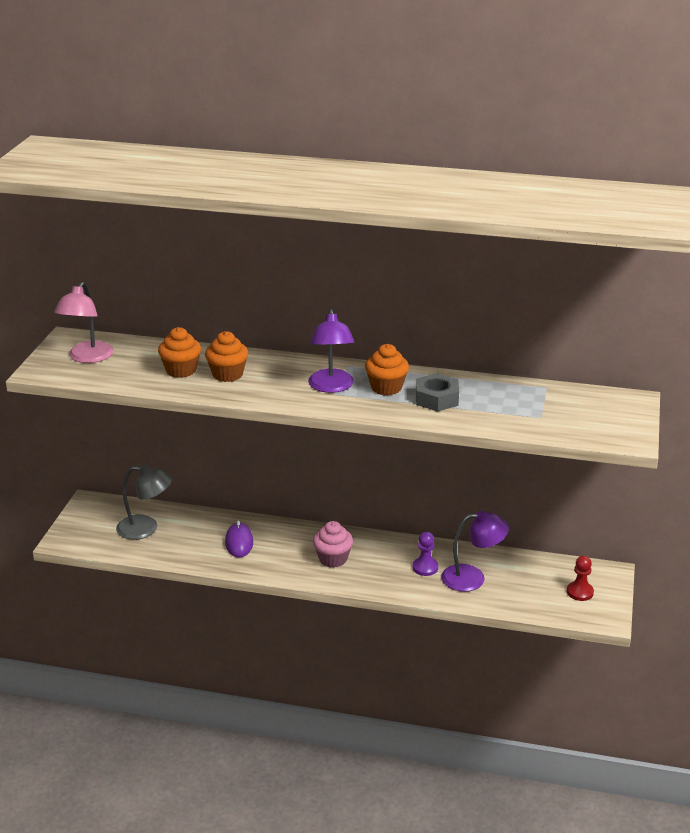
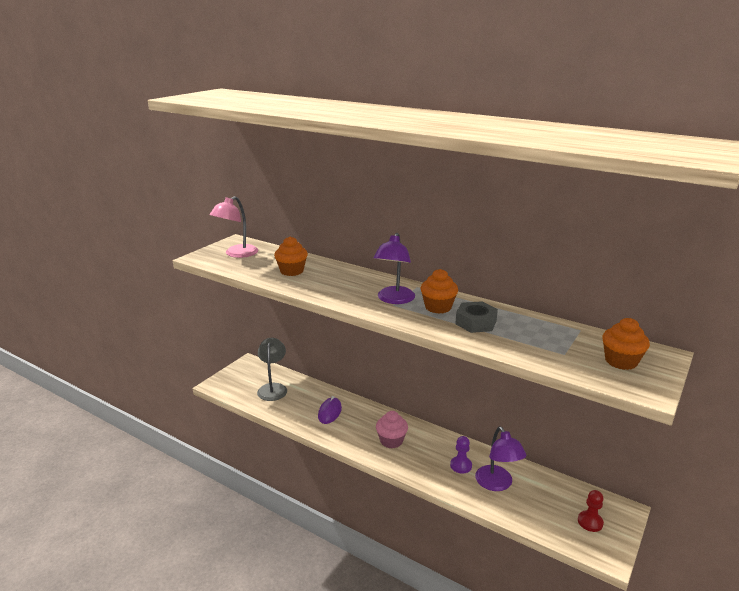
camera: 20 degrees right, 5 degrees down
(146, 528) = (273, 388): grey lamp -> grey lamp turned 120 degrees counterclockwise
(227, 374) = (322, 279): orange cupcake -> orange cupcake (621, 361)
(472, 577) = (497, 484): purple lamp -> purple lamp turned 60 degrees clockwise

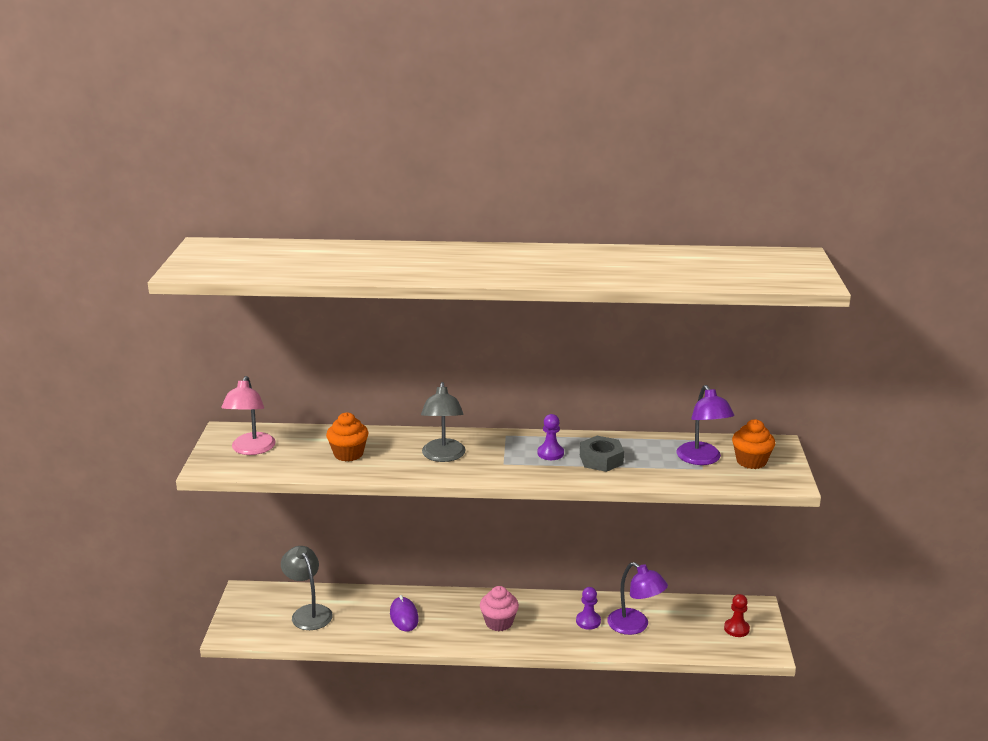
camera: 30 degrees left, 0 degrees up
(354, 288) = (443, 456): none -> grey lamp
(394, 299) = (499, 457): purple lamp -> purple lamp (702, 459)
(438, 307) = (550, 453): orange cupcake -> purple pawn

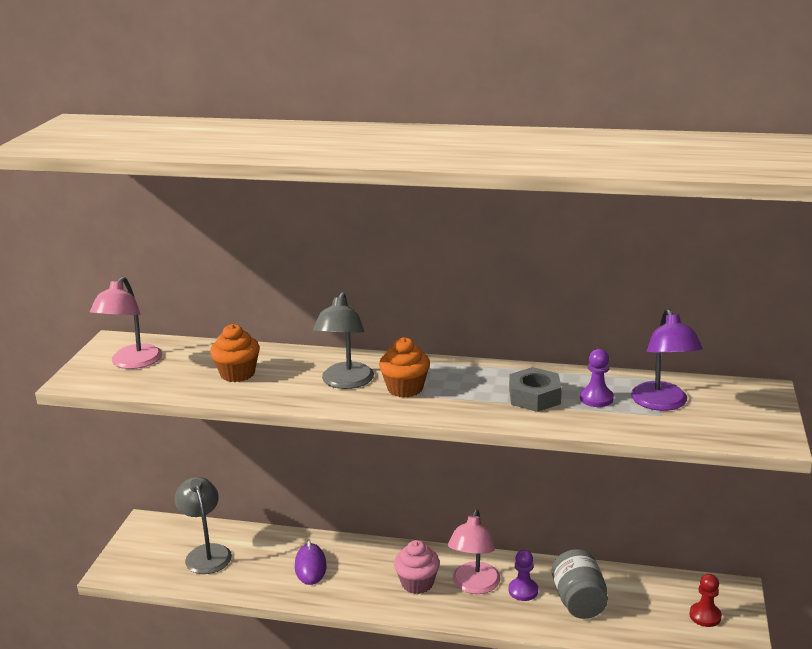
camera: 10 degrees right, 0 degrees up
(547, 621) = (474, 586): none -> pink lamp
(550, 453) = (474, 386): purple pawn -> purple pawn (596, 398)
(635, 626) = (578, 601): purple lamp -> grey jar
(751, 461) = (726, 409): orange cupcake -> orange cupcake (405, 388)

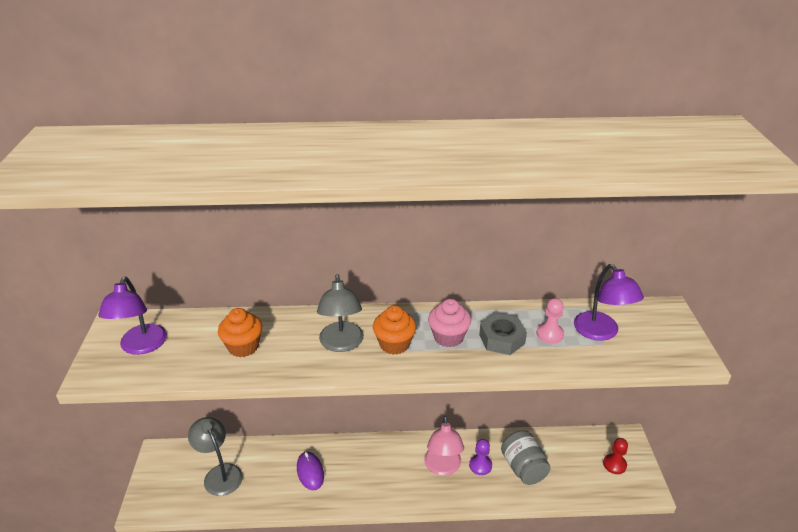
camera: 15 degrees left, 10 degrees up
(132, 363) = (141, 346): pink lamp -> purple lamp
(417, 583) = (399, 473): pink cupcake -> pink cupcake (448, 337)
(596, 398) = (549, 334): purple pawn -> pink pawn

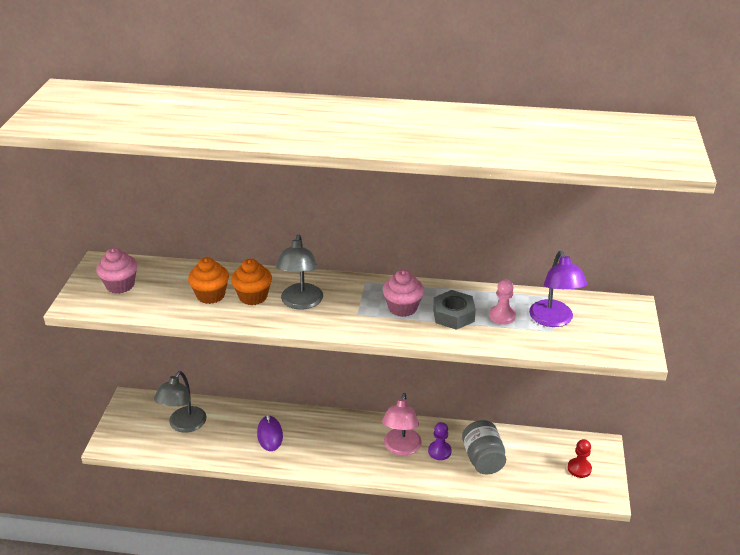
camera: 10 degrees right, 0 degrees up
(141, 346) = (120, 285): purple lamp -> pink cupcake
(220, 473) = (183, 425): grey lamp -> grey lamp turned 135 degrees counterclockwise
(394, 344) = (349, 308): orange cupcake -> orange cupcake (253, 296)

